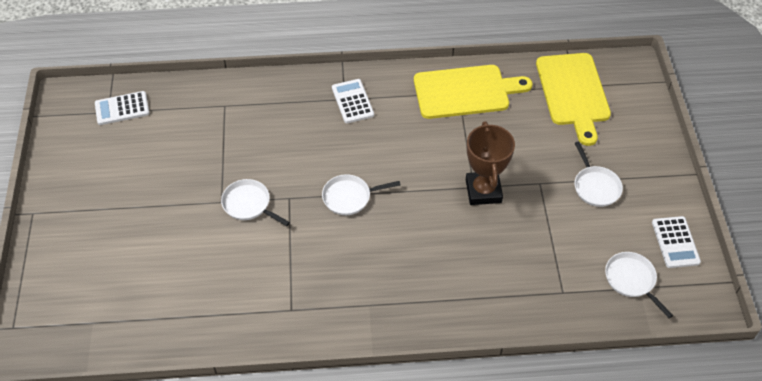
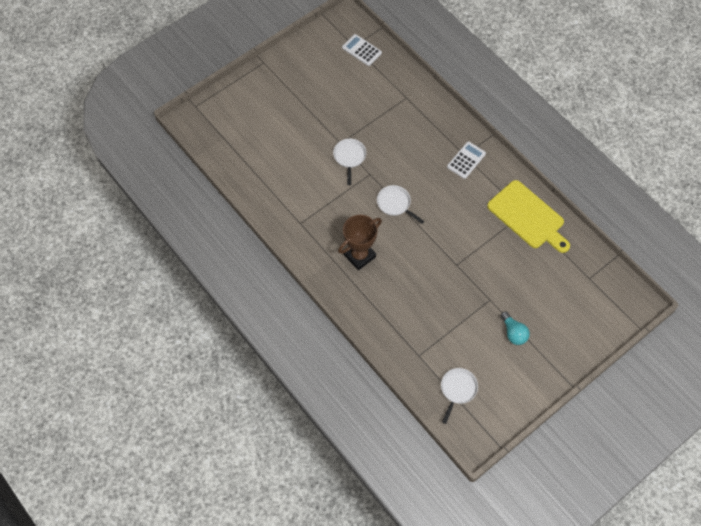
camera: 55 degrees right, 10 degrees up
(483, 191) = (458, 271): brown trophy -> brown trophy (359, 255)
(573, 93) = (581, 279): yellow cutting board -> none
(595, 186) = (513, 333): white pan -> turquoise light bulb
(675, 242) = (507, 401): white calculator -> none

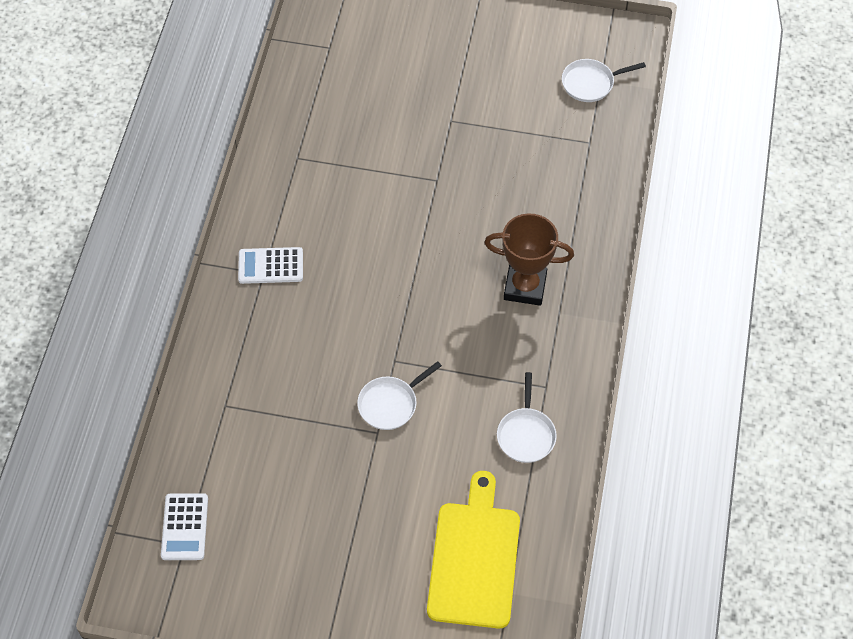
camera: 130 degrees left, 5 degrees down
(395, 204) = (413, 300): white pan -> white pan (526, 434)
(513, 333) = (470, 75): turquoise light bulb -> none
(528, 217) = (298, 150): yellow cutting board -> yellow cutting board (475, 558)

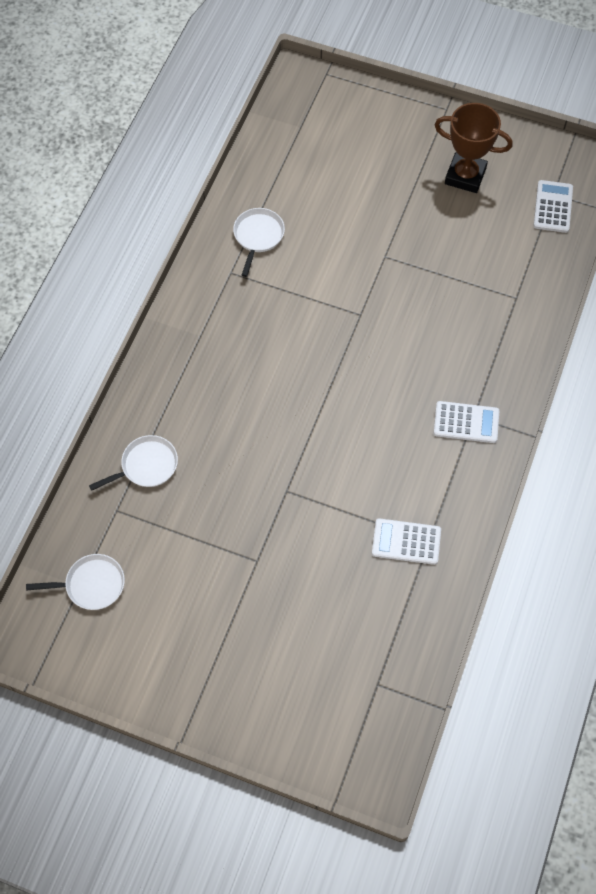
camera: 170 degrees left, 5 degrees up
(318, 154) = (406, 541): none -> white calculator
(390, 404) = (369, 278): white pan -> white pan (146, 466)
(475, 558) = (322, 153): yellow cutting board -> none
(525, 287) = (225, 364): brown trophy -> brown trophy (465, 176)

